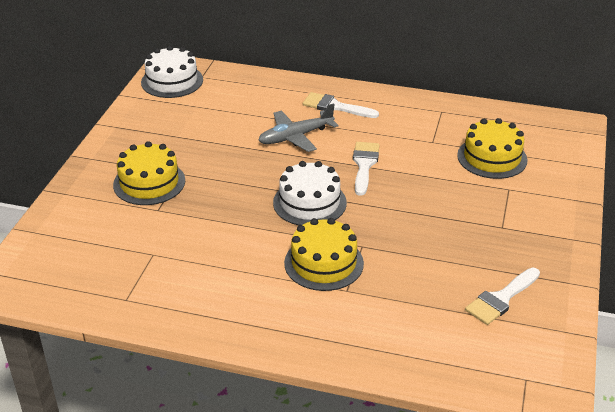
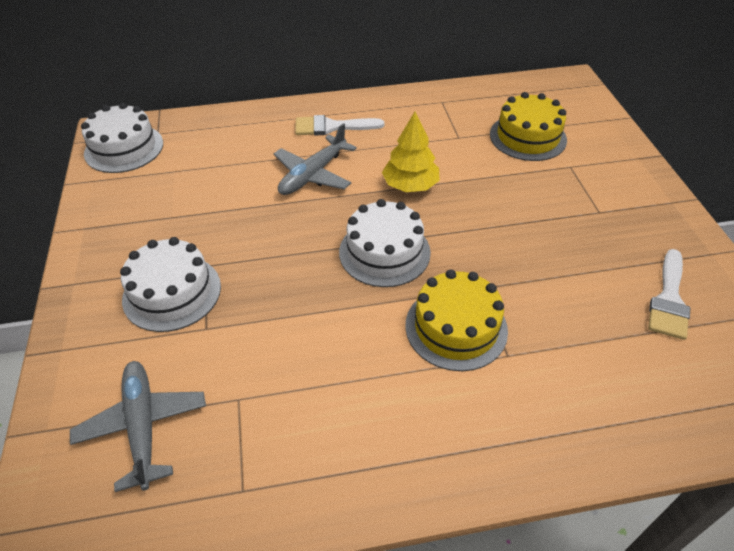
camera: 25 degrees left, 10 degrees up
(89, 249) = (143, 427): none -> grey plane
(149, 182) = (172, 292): yellow cake -> white cake
(364, 165) = (410, 185): white brush -> yellow tree

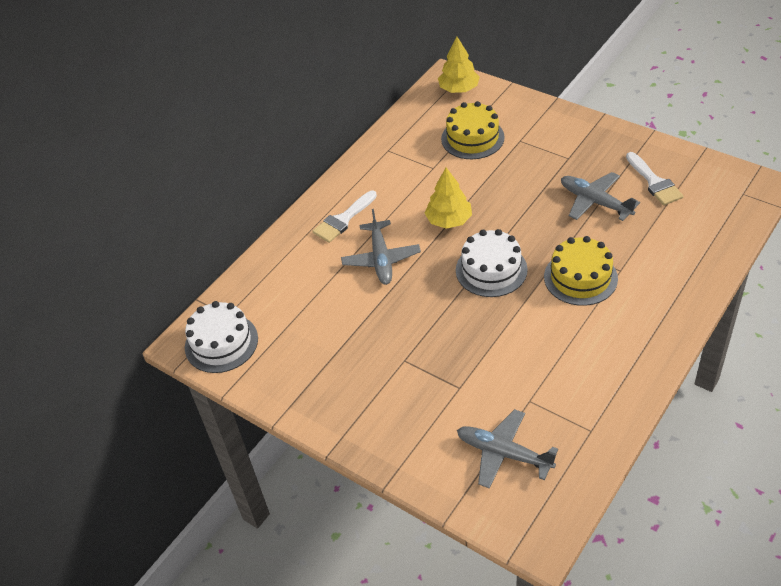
camera: 40 degrees left, 0 degrees up
(172, 292) = (410, 389): white cake -> none
(570, 94) = (459, 89): none -> yellow tree
(573, 270) = (595, 202): none -> grey plane

